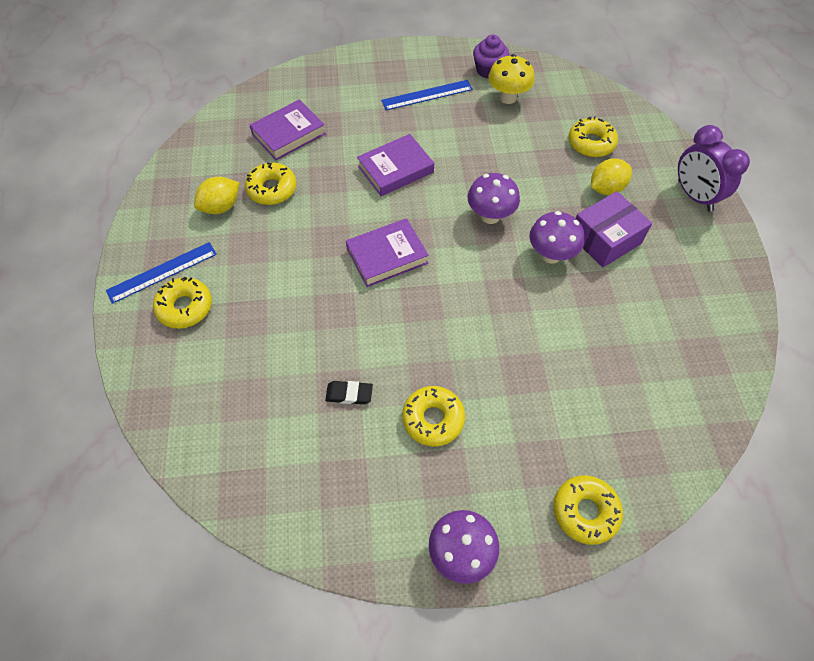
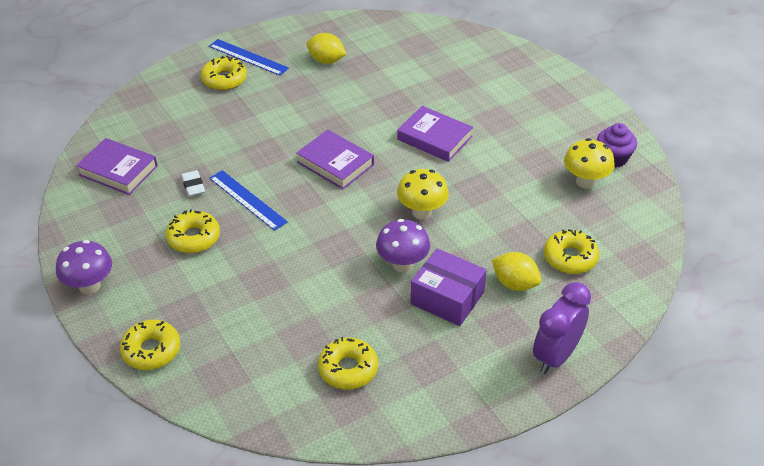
camera: 65 degrees right, 15 degrees down
(272, 189) = (362, 79): yellow donut -> yellow donut (348, 369)
(288, 134) = (428, 66): purple book -> purple book (118, 170)
(349, 394) = (193, 186): black eraser -> white eraser
(427, 95) = (542, 128): blue ruler -> blue ruler (247, 200)
(490, 216) = (422, 212): purple mushroom -> yellow mushroom

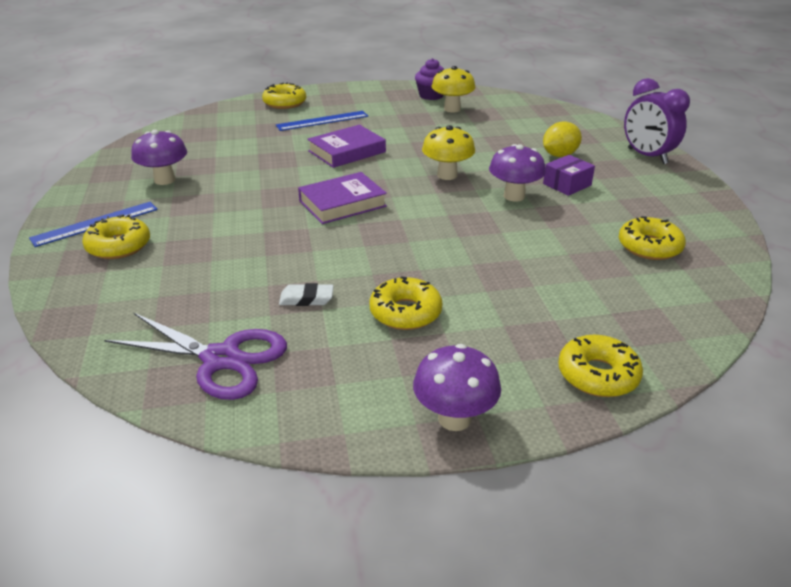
camera: 70 degrees left, 10 degrees down
(118, 170) = (221, 359): purple book -> purple scissors
(247, 200) = (362, 264): blue ruler -> blue ruler (322, 121)
(326, 60) = (164, 180): yellow lemon -> purple mushroom
(447, 298) = (567, 184): purple box -> purple box, size x0.65
(570, 258) = (537, 131): yellow donut -> yellow donut (285, 103)

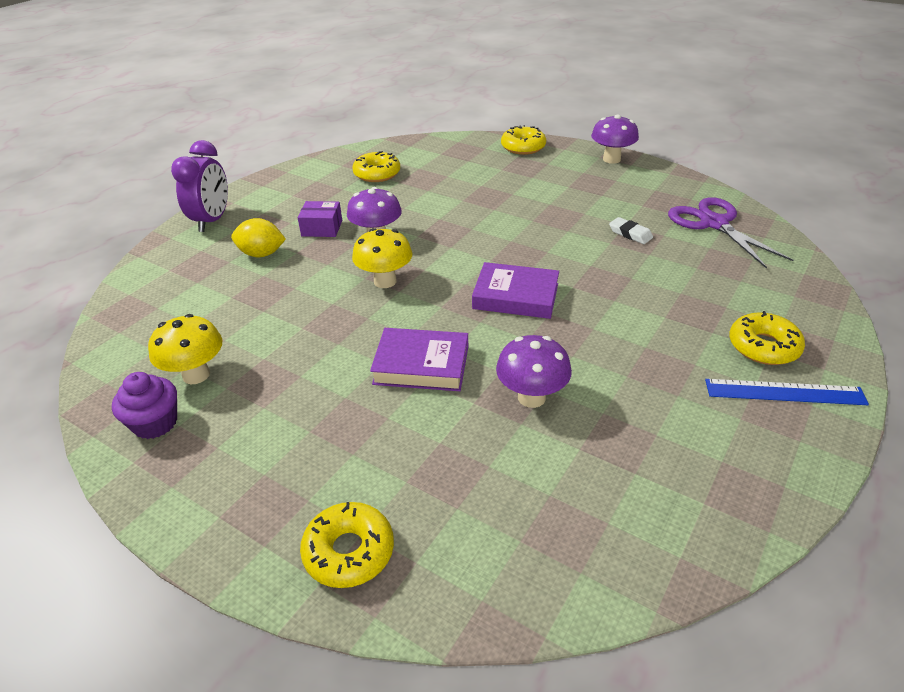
camera: 135 degrees left, 5 degrees up
(164, 180) = (674, 431): purple mushroom -> purple mushroom (531, 397)
(322, 121) = (365, 451): blue ruler -> none
(405, 312) = (576, 202): yellow donut -> none

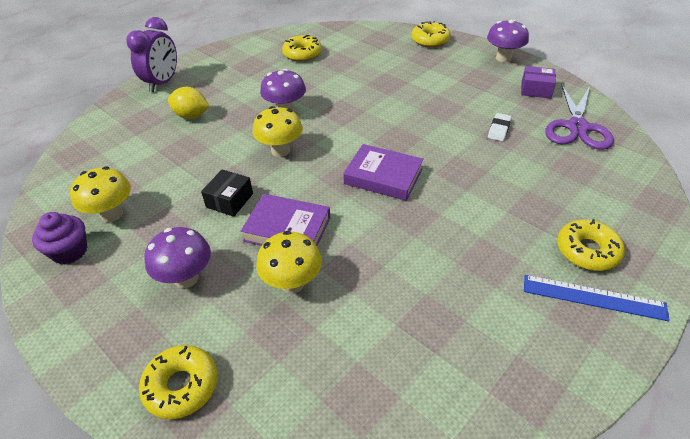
camera: 10 degrees right, 5 degrees up
(322, 228) = (244, 98): purple box -> purple box (536, 89)
(340, 342) = (229, 200): none -> black box
(446, 422) = (292, 283): none -> yellow mushroom
(531, 397) = (369, 271): purple mushroom -> purple mushroom (186, 278)
(630, 234) = (499, 129): white eraser -> white eraser turned 60 degrees clockwise
(714, 223) = (577, 127): purple scissors -> purple scissors turned 150 degrees counterclockwise

